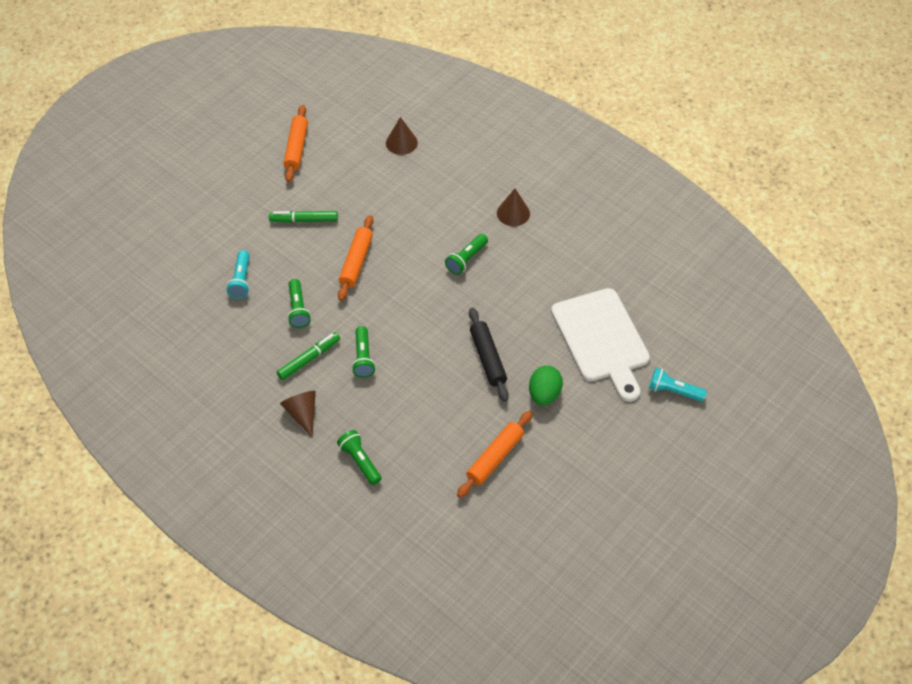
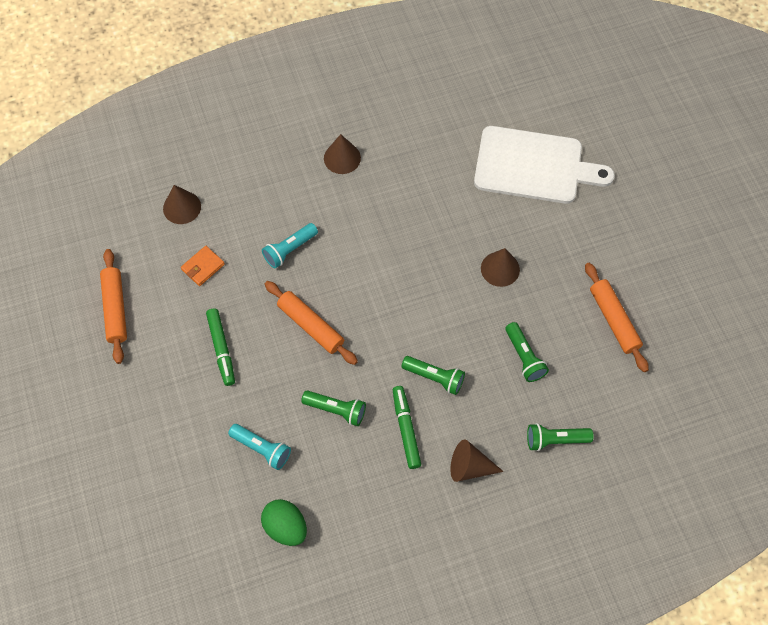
camera: 60 degrees left, 10 degrees up
(296, 148) = (115, 309): orange rolling pin -> orange rolling pin turned 45 degrees clockwise
(304, 220) = (221, 349): green marker -> green marker turned 45 degrees counterclockwise
(361, 178) = (203, 267): none -> orange wallet
(466, 259) = (372, 226): green flashlight -> green flashlight (524, 357)
(487, 358) = (500, 269): black rolling pin -> brown cone
(544, 394) = (567, 243): green egg -> green egg (285, 527)
(673, 391) = (620, 143): turquoise flashlight -> turquoise flashlight (289, 250)

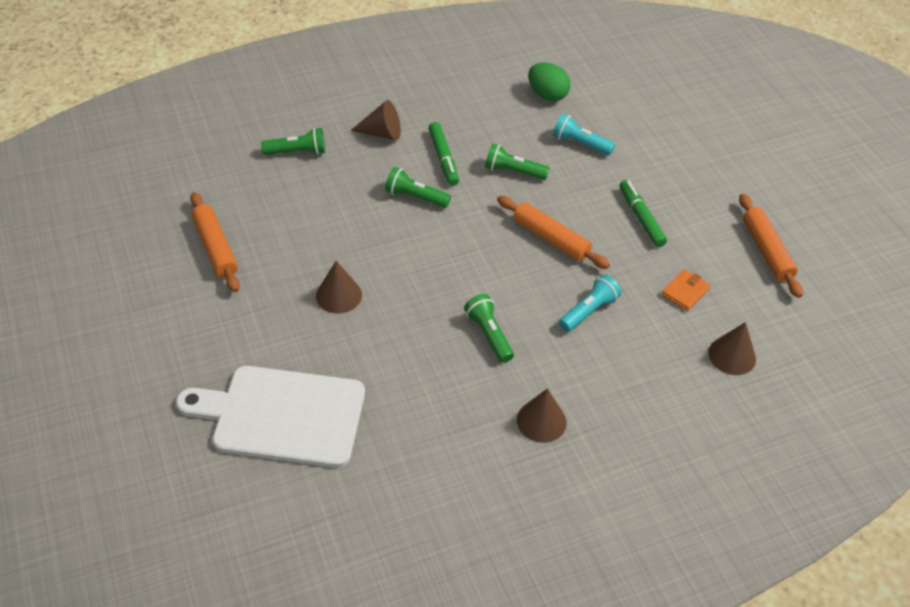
camera: 175 degrees right, 15 degrees down
(524, 357) = (320, 214): green flashlight -> green flashlight (489, 334)

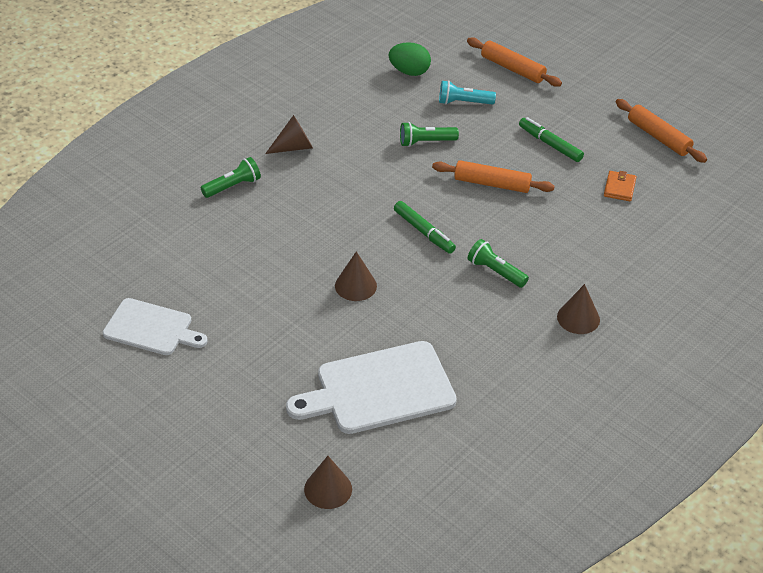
camera: 25 degrees left, 5 degrees down
(121, 265) = (151, 328): none -> white cutting board
(215, 248) = (223, 286): orange rolling pin -> orange rolling pin (512, 69)
(415, 197) = (360, 189): green flashlight -> none
(443, 158) = (361, 150): green marker -> green marker (424, 232)
(589, 311) = (558, 227): turquoise flashlight -> none
(732, 355) = (682, 221): brown cone -> brown cone (328, 489)

